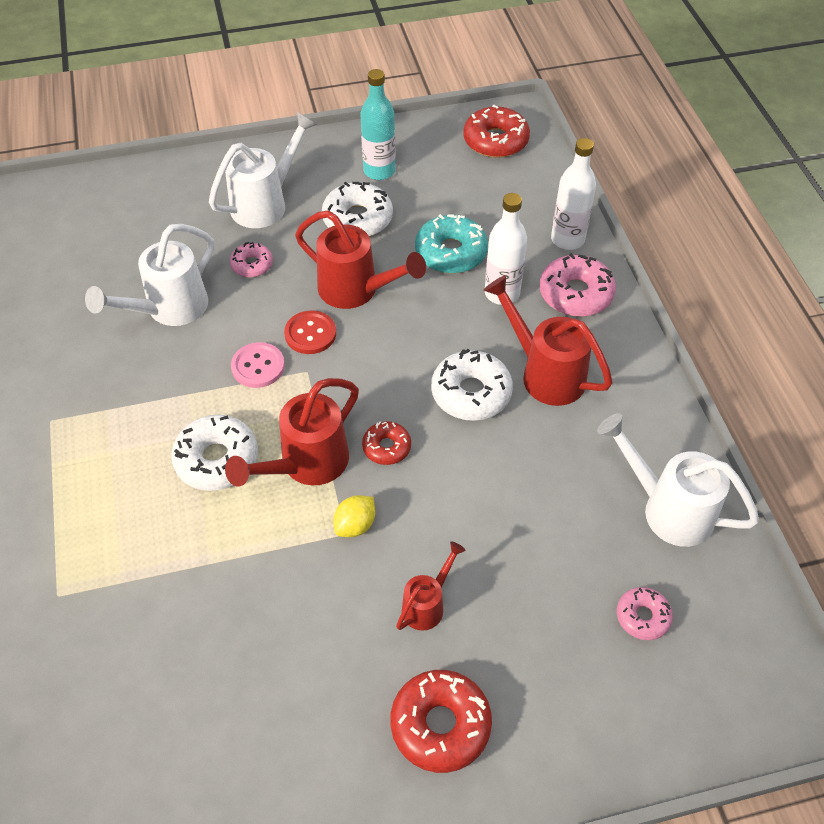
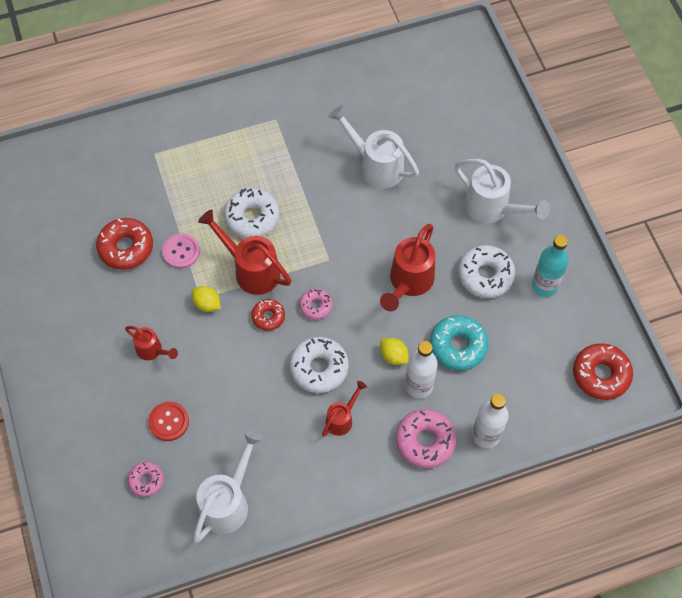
camera: 85 degrees right, 10 degrees up
(252, 265) = (425, 210): pink donut -> pink donut (316, 306)
(258, 366) = (330, 229): pink button -> pink button (181, 252)
(310, 334) = (363, 257): red button -> red button (169, 422)
(440, 725) = (77, 363): red donut -> red donut (126, 248)
(459, 314) = (393, 356): none -> yellow lemon
(545, 373) = (342, 419): red watering can -> red watering can, size x0.57

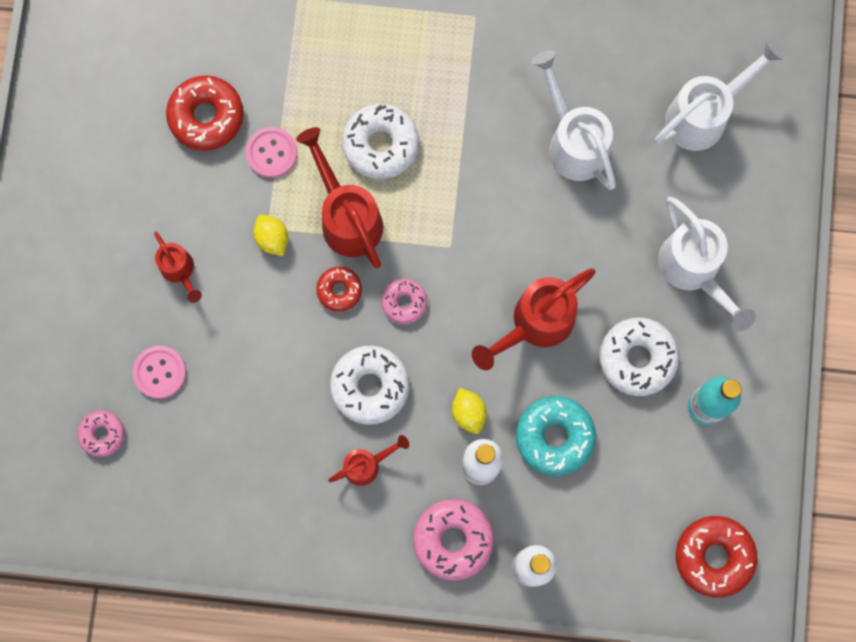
camera: 25 degrees right, 15 degrees up
(169, 422) = (160, 372): red button -> pink button
(228, 502) = (185, 505): white watering can -> white watering can (703, 115)

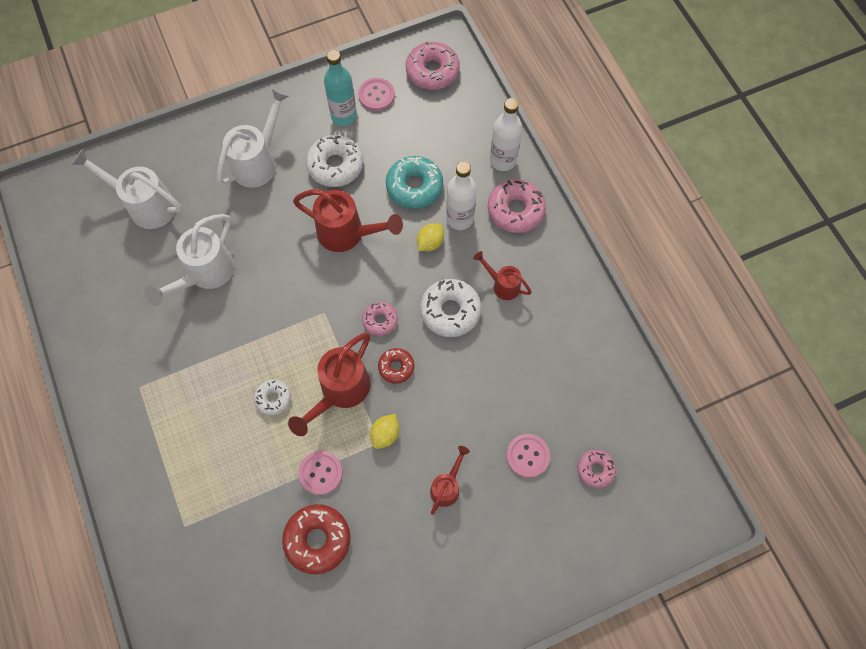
camera: 120 degrees left, 10 degrees down
(380, 145) = (273, 398): white donut -> white donut, size x0.58
(714, 556) = (432, 71): red donut -> pink donut
(715, 464) = (376, 95): none -> pink button

